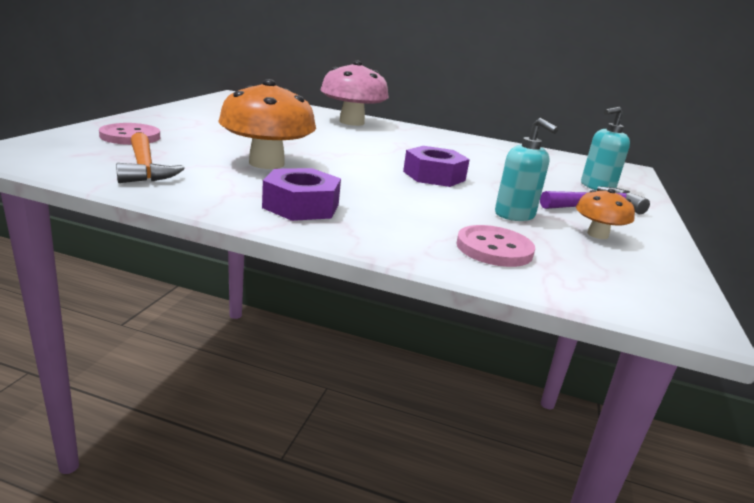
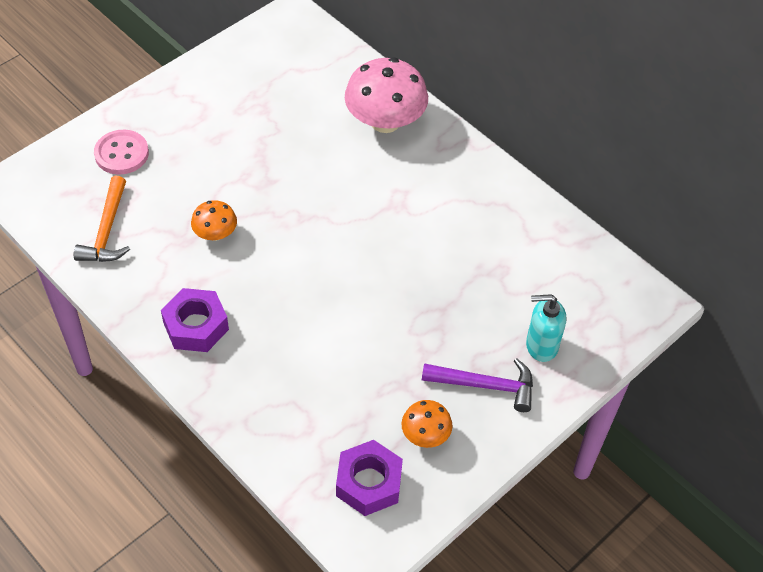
camera: 30 degrees right, 30 degrees up
(266, 163) = (215, 233): orange mushroom -> orange mushroom, size x0.51
(434, 176) = (367, 287): purple nut -> purple nut (369, 483)
(494, 249) = (304, 430): pink button -> none
(515, 215) = (377, 383): turquoise soap dispenser -> none

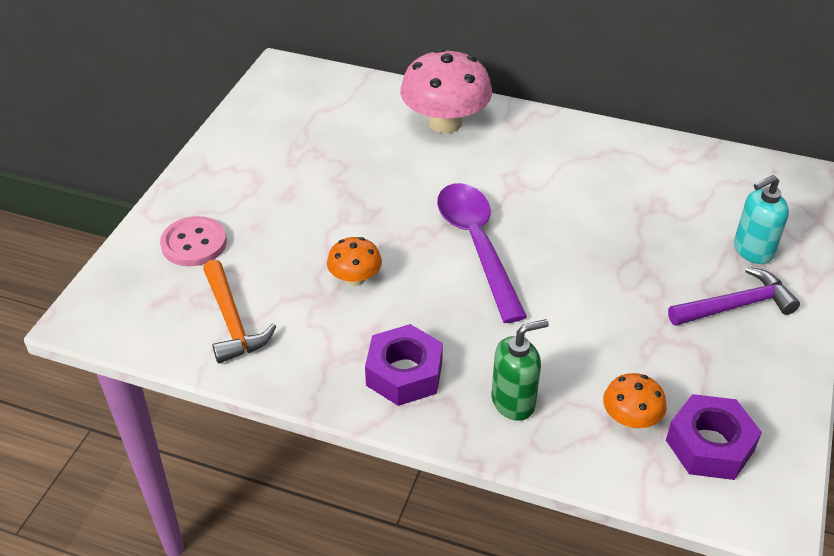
camera: 25 degrees left, 10 degrees down
(255, 384) = (513, 402): none -> green soap dispenser
(326, 244) = (477, 245): none -> purple spoon
(425, 435) = (722, 374): orange mushroom -> orange mushroom (630, 419)

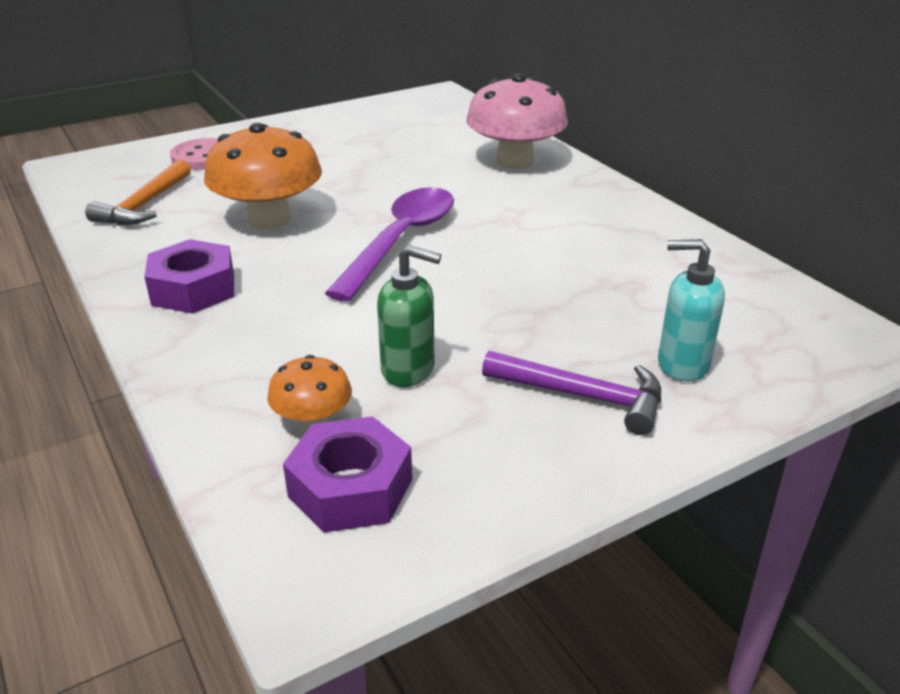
camera: 40 degrees right, 10 degrees down
(355, 278) = (269, 219): orange mushroom -> orange mushroom, size x1.95
(513, 402) = (237, 351): green soap dispenser -> green soap dispenser (408, 370)

